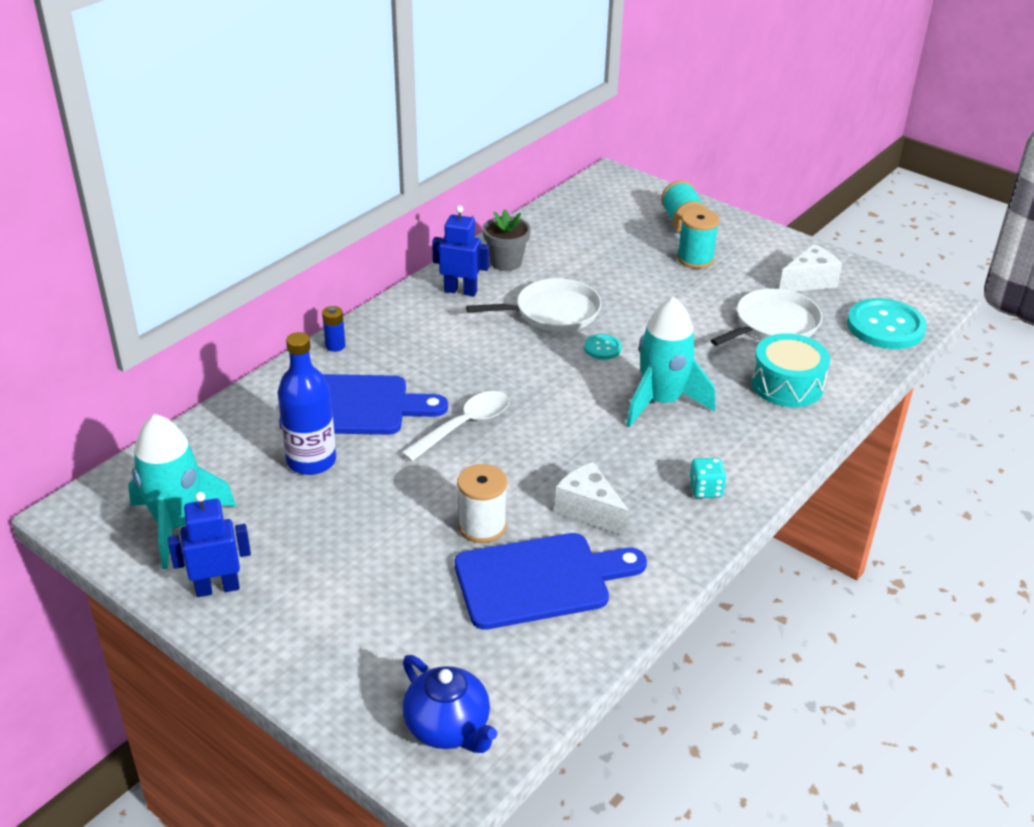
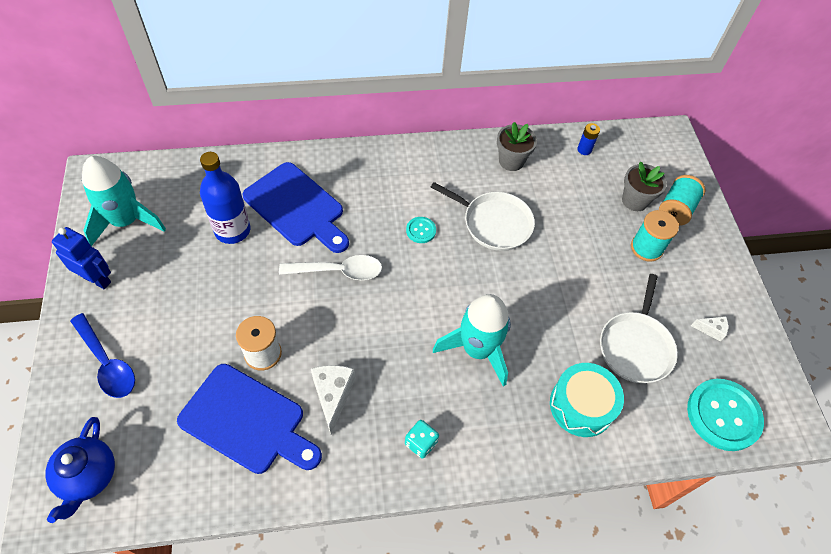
camera: 40 degrees right, 20 degrees up
(333, 638) = (107, 363): none -> blue spoon
(335, 346) = (337, 155): blue battery -> blue battery (584, 150)
(460, 291) = (456, 164): blue robot -> none
(602, 348) = (491, 276): turquoise button -> turquoise button (421, 230)
(644, 234) = (635, 200): none -> grey flower pot
(773, 324) = (636, 346): white pan -> white pan turned 105 degrees clockwise
(809, 282) = (711, 330): white cheese -> white cheese, size x0.55

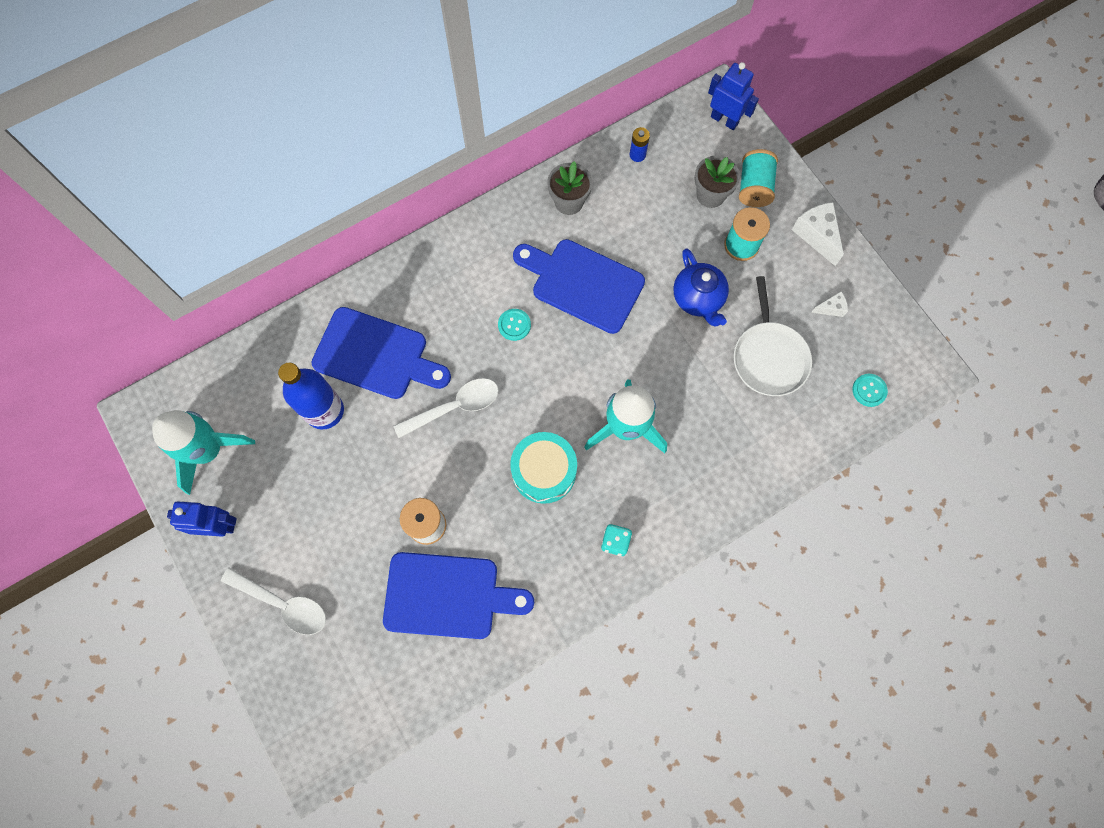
camera: 20 degrees left, 15 degrees up
(88, 476) = (333, 713): blue teapot -> blue teapot (698, 299)
(107, 363) = (283, 603): blue spoon -> white spoon
(333, 396) = (514, 535): white cheese -> white cheese (816, 235)
(494, 223) = (582, 283): white pan -> blue cutting board
(581, 405) = (742, 439): turquoise drum -> turquoise drum (544, 471)
(669, 152) = (724, 120): none -> blue robot
(723, 415) = (869, 390): turquoise button -> turquoise button, size x0.48

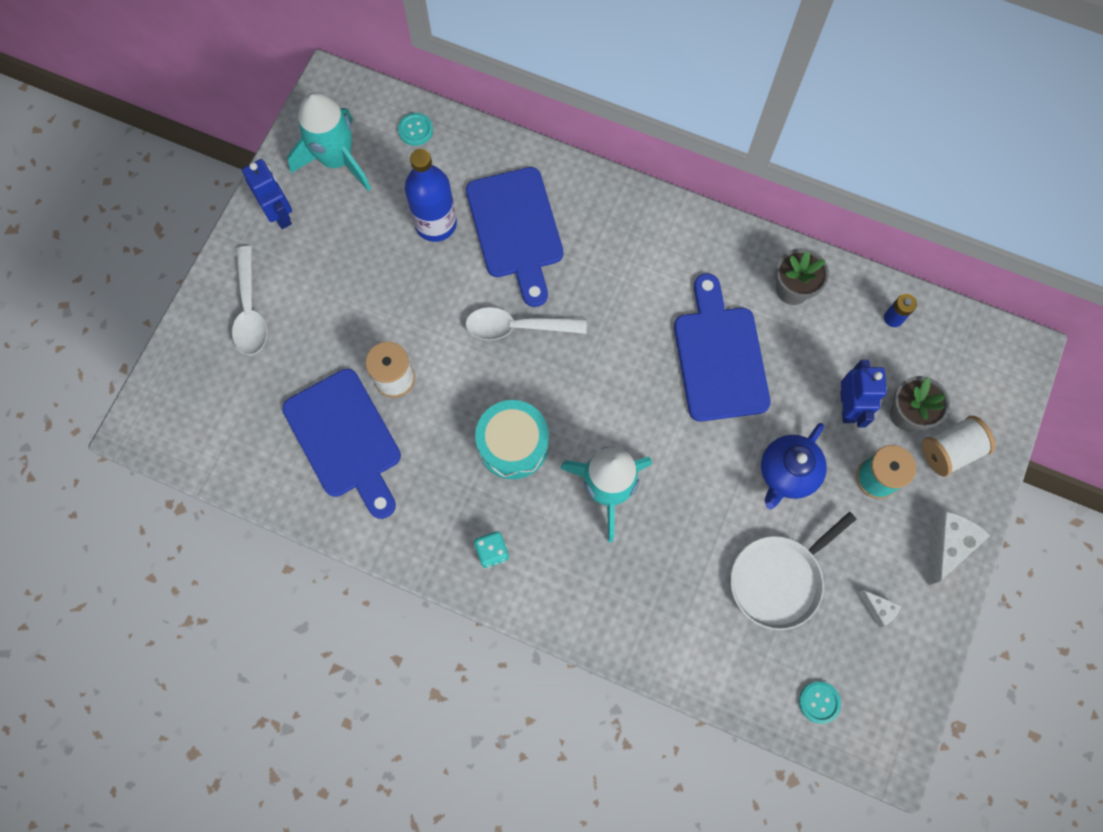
camera: 55 degrees right, 0 degrees up
(455, 407) = (517, 327): white spoon -> white spoon turned 150 degrees clockwise
(514, 325) = (632, 324): turquoise button -> turquoise button (415, 130)
(724, 120) = (1000, 375): blue robot -> blue robot (848, 407)
(754, 187) = (950, 451): turquoise spool -> white spool

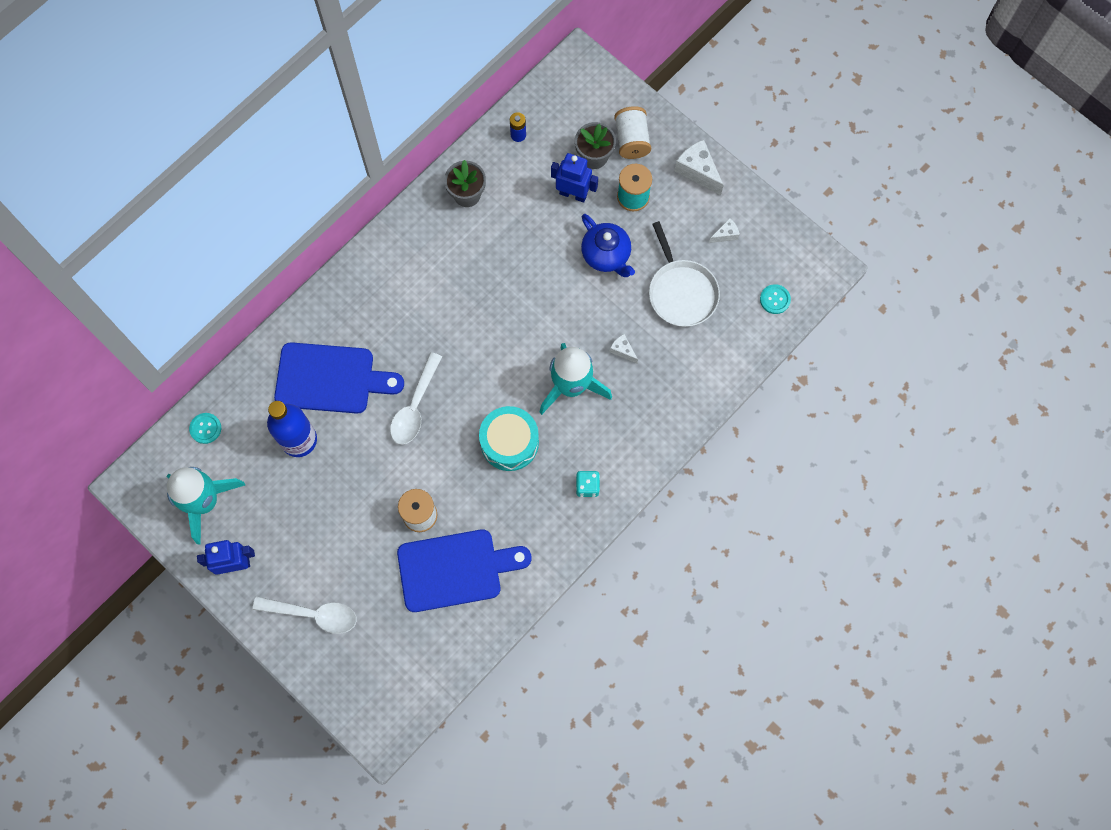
camera: 70 degrees left, 0 degrees up
(675, 534) = (622, 350): none -> white cheese
(719, 357) = (499, 267): blue cutting board -> none

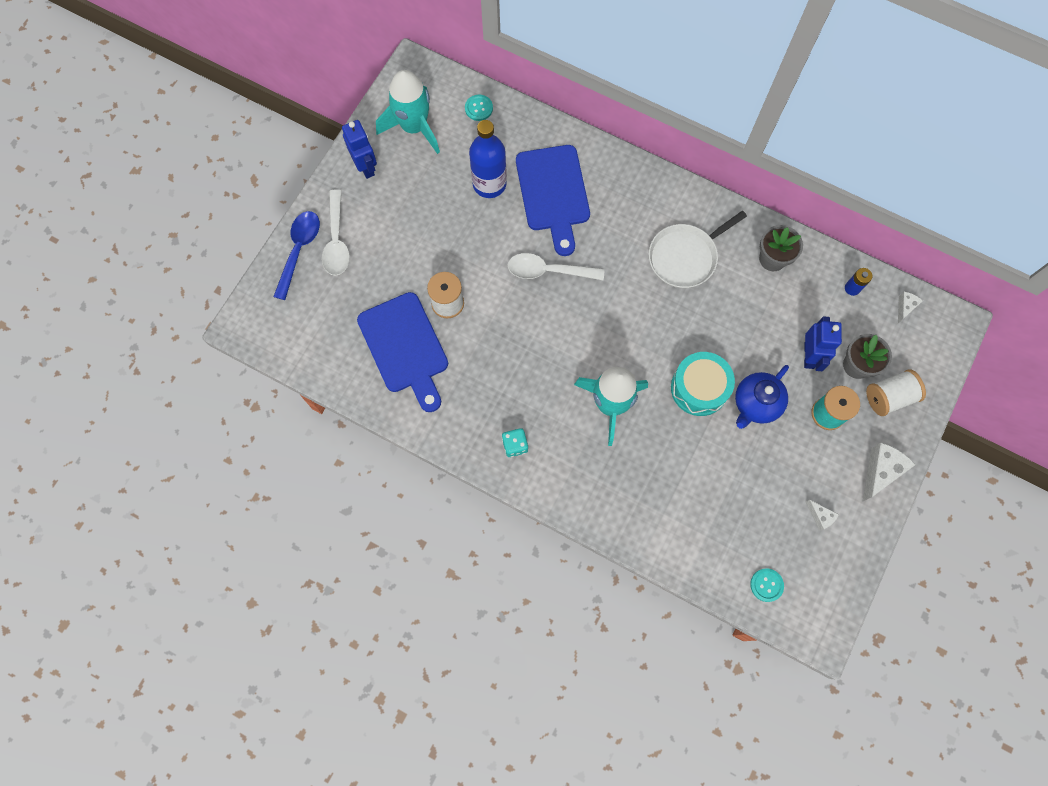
camera: 75 degrees right, 0 degrees up
(312, 657) = (299, 250): none -> blue spoon
(509, 442) = (538, 363): turquoise drum -> turquoise drum (699, 388)
(622, 350) = (661, 444): white cheese -> white cheese (905, 307)
(681, 292) = (742, 487): white pan -> white pan (685, 257)

